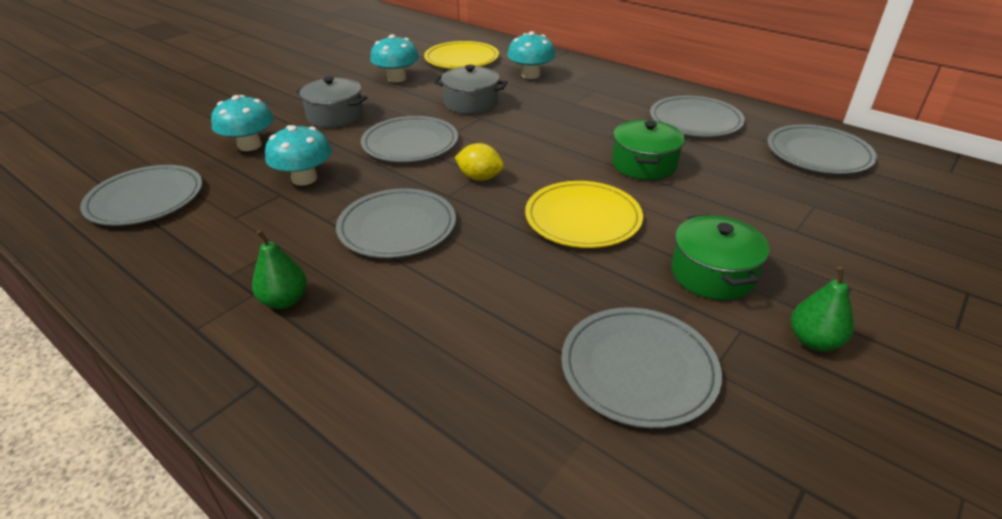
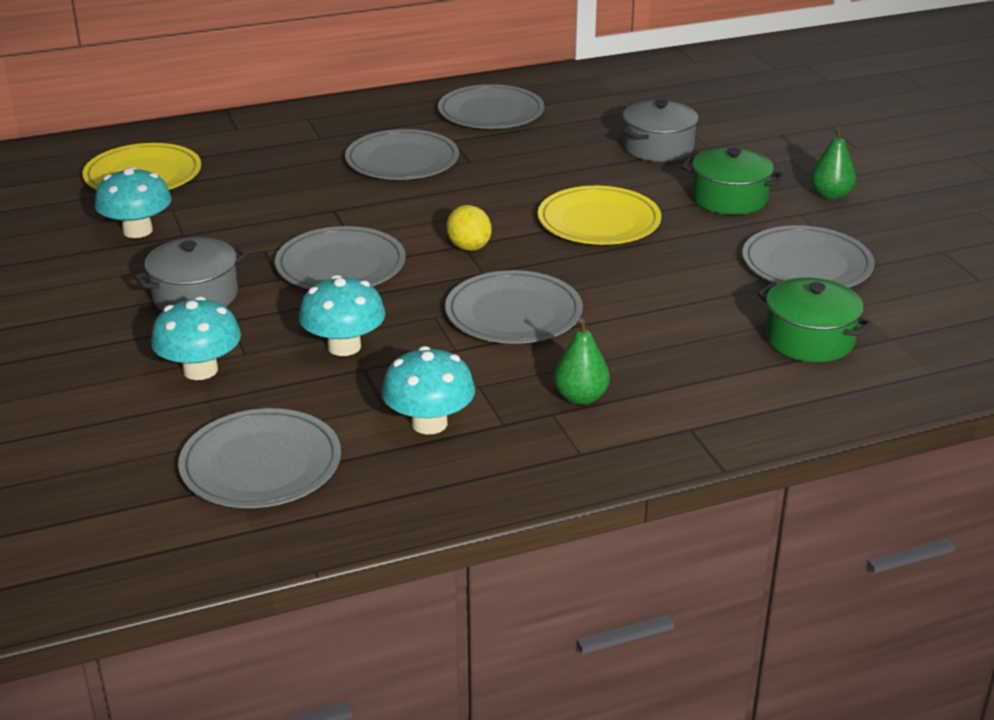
camera: 60 degrees left, 5 degrees down
(471, 103) = (287, 205): grey pot -> grey pot (658, 147)
(480, 178) = (469, 247): yellow lemon -> yellow lemon turned 75 degrees counterclockwise
(530, 75) = (262, 151): turquoise mushroom -> turquoise mushroom (429, 423)
(644, 164) = (542, 164): green pot -> green pot (809, 339)
(818, 153) = (613, 91): grey plate -> grey plate (402, 160)

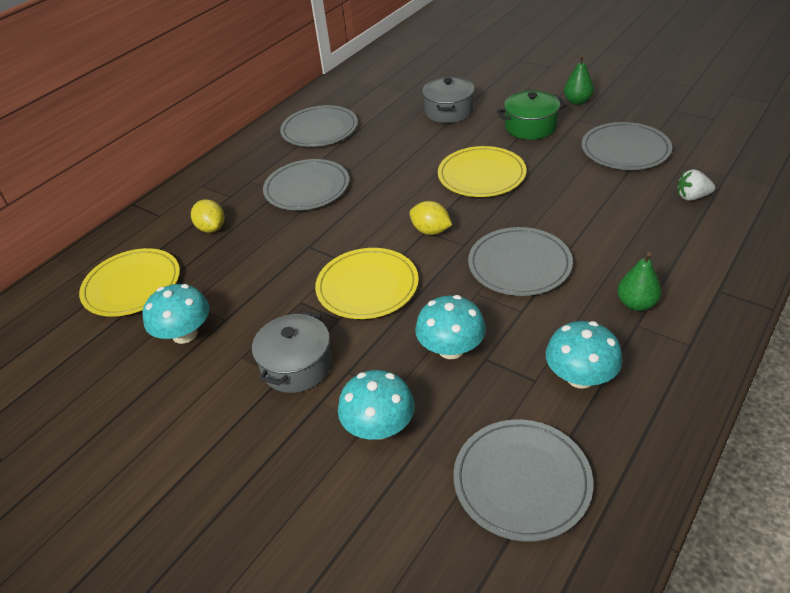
camera: 30 degrees left, 10 degrees up
(268, 158) = (211, 228): none -> yellow lemon
(340, 265) = (367, 286): grey plate -> yellow plate
(809, 339) = (692, 197): green pot -> white strawberry

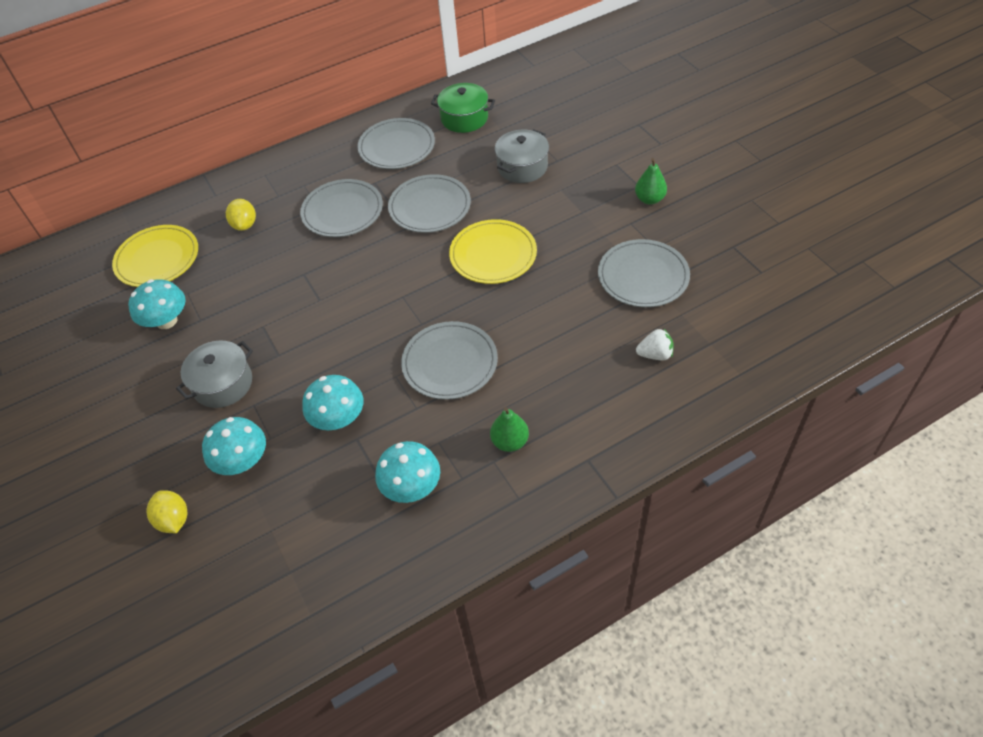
camera: 25 degrees right, 10 degrees up
(367, 286) = (320, 333): yellow plate -> none
(431, 231) = (406, 298): yellow lemon -> yellow lemon (174, 520)
(522, 481) = (304, 549): grey plate -> grey plate (429, 206)
(530, 127) = (580, 214): green pot -> green pot (464, 118)
(692, 197) = (655, 354): white strawberry -> white strawberry turned 150 degrees clockwise

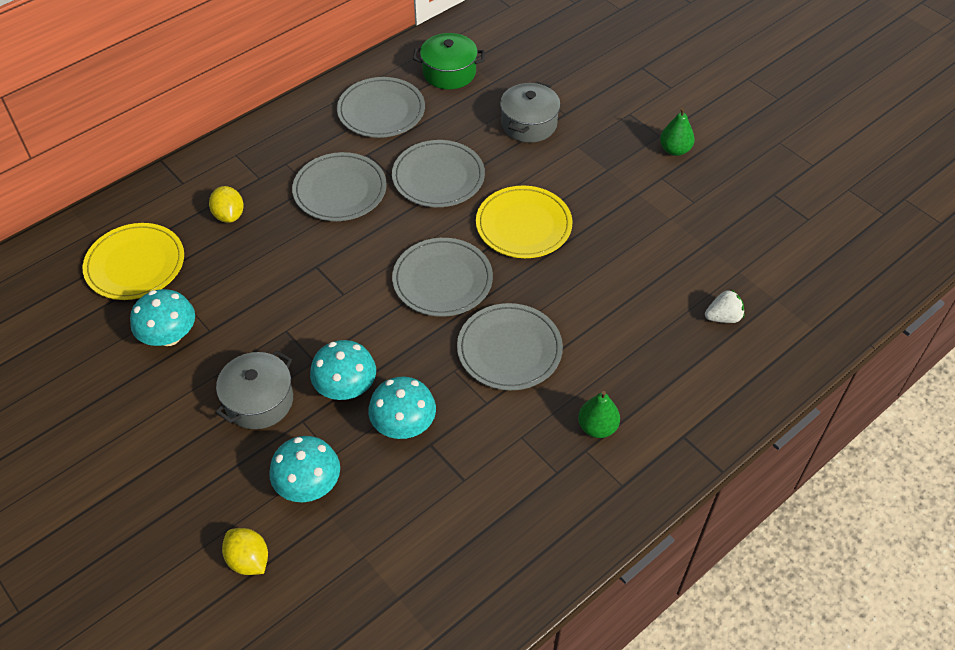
camera: 15 degrees left, 0 degrees up
(411, 487) = (505, 488): turquoise mushroom -> turquoise mushroom (346, 387)
(643, 276) = (689, 234): grey plate -> grey plate (442, 280)

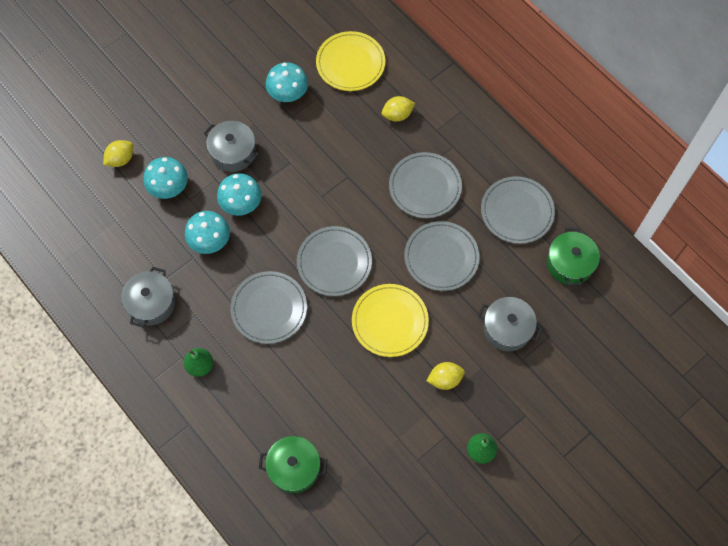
camera: 90 degrees right, 15 degrees up
(504, 496) = (151, 303): none -> grey pot
(594, 177) = (445, 379): none -> yellow lemon
(723, 317) = (294, 468): white strawberry -> green pot

